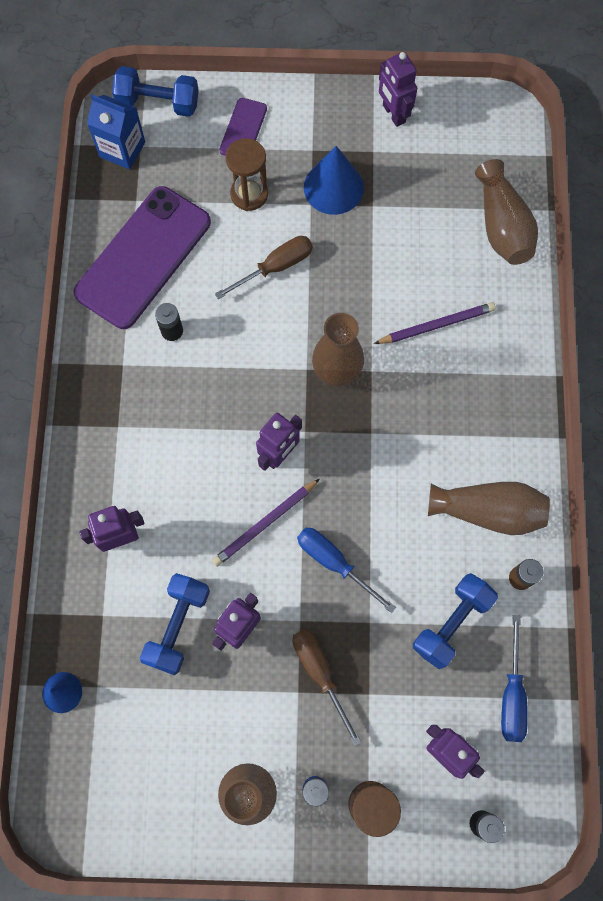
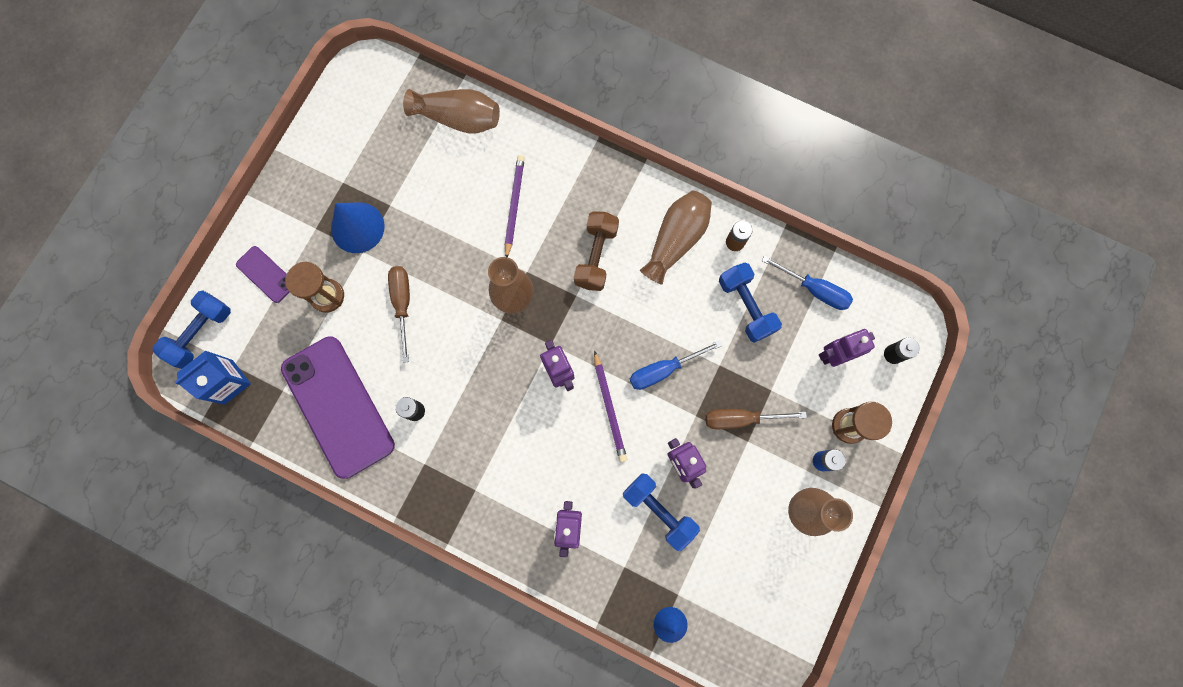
camera: 65 degrees left, 5 degrees up
(393, 114) = (318, 151): purple robot -> none
(425, 434) = (596, 256): none -> brown dumbbell

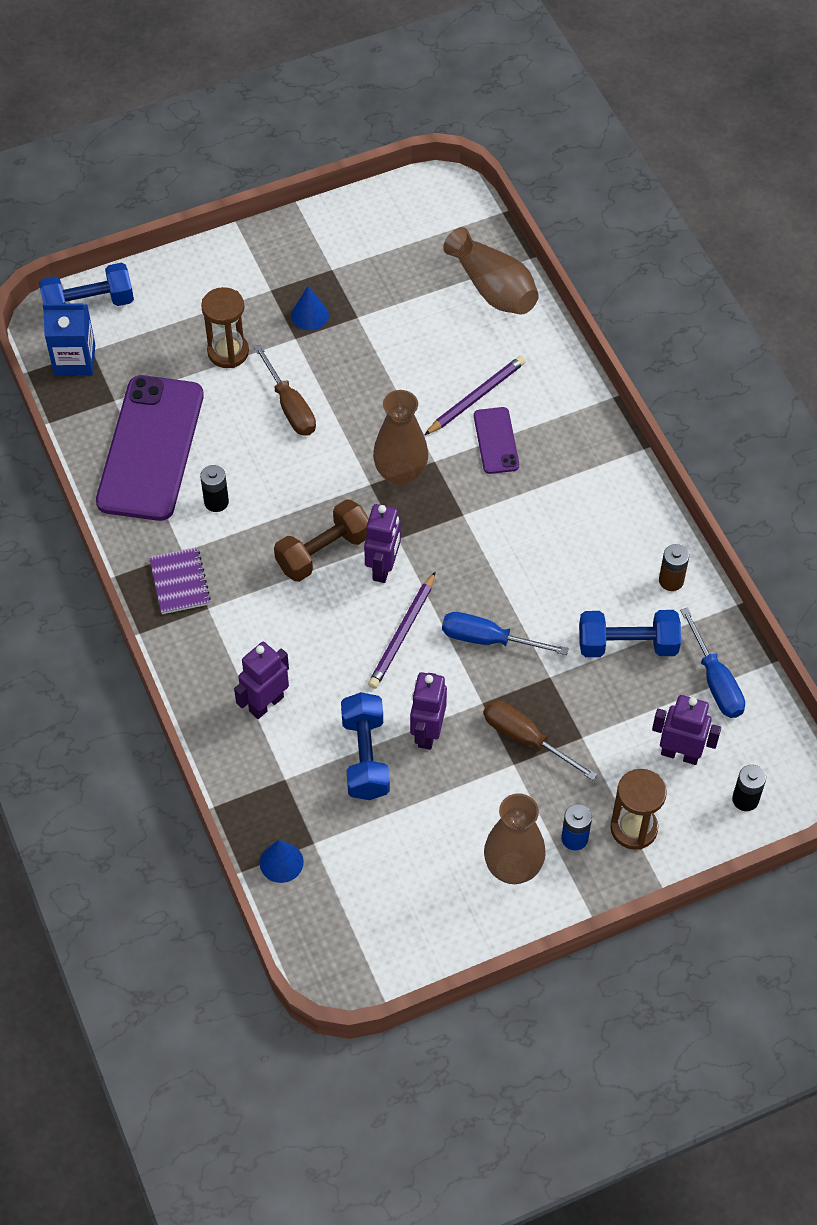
camera: 40 degrees right, 20 degrees down
(266, 274) = (190, 297): purple phone -> purple phone (496, 441)
(357, 227) = (309, 315): blue cone -> blue cone, size x0.58
(402, 304) = (290, 406): brown screwdriver -> brown screwdriver turned 120 degrees clockwise
(441, 487) = (179, 582): none -> purple notebook
(596, 256) = (515, 495): brown dumbbell -> brown dumbbell (323, 552)
(676, 240) = (611, 536): brown vase -> none
(746, 306) = (627, 645): blue dumbbell -> blue dumbbell turned 75 degrees clockwise

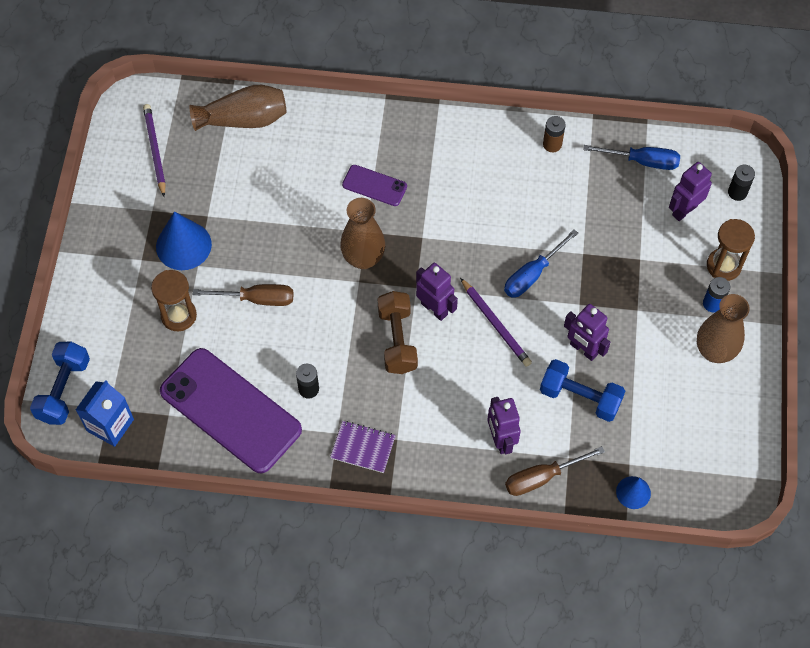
camera: 60 degrees left, 5 degrees up
(309, 315) = (183, 245): blue cone -> blue cone, size x1.73
(476, 397) = (330, 178): purple pencil -> purple pencil (155, 150)
(526, 739) = (622, 293): brown screwdriver -> brown screwdriver (542, 477)
(627, 645) = (586, 195): blue dumbbell -> none

